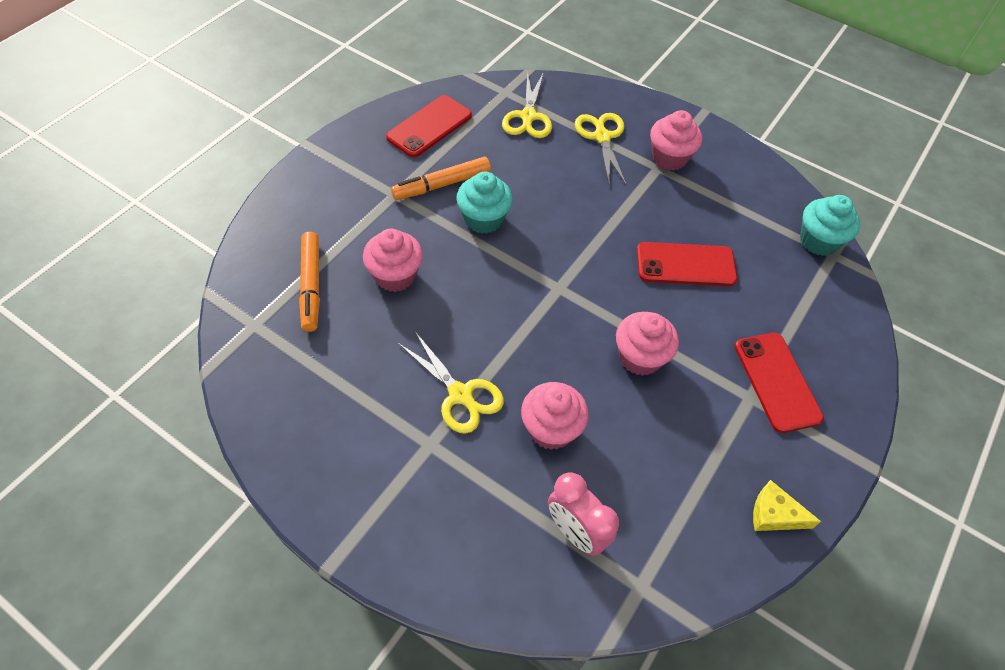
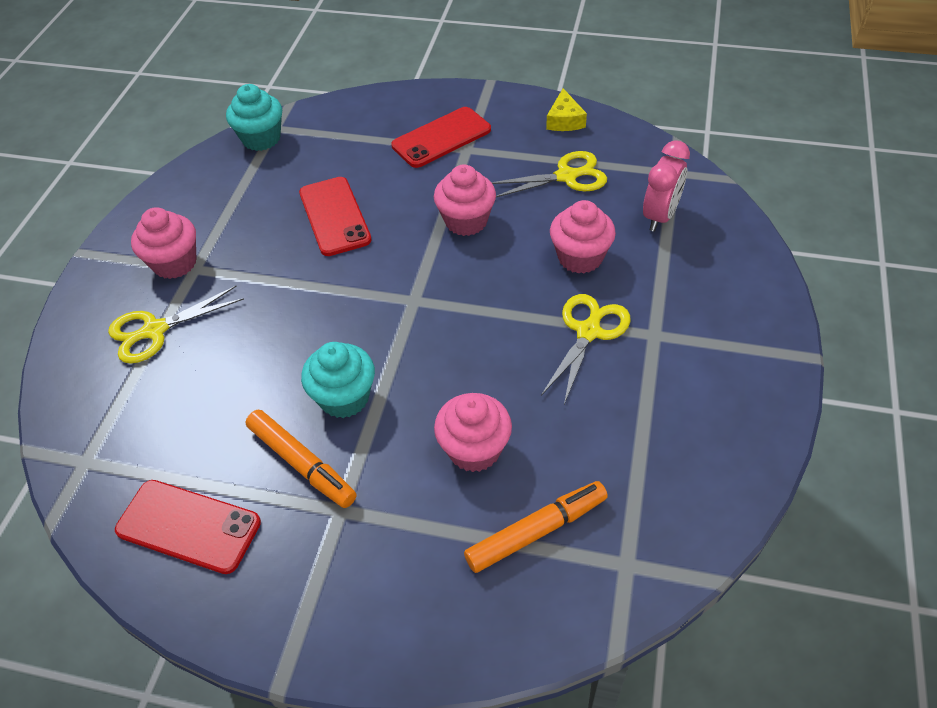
camera: 105 degrees left, 5 degrees down
(528, 117) = (135, 416): yellow scissors -> yellow scissors (567, 176)

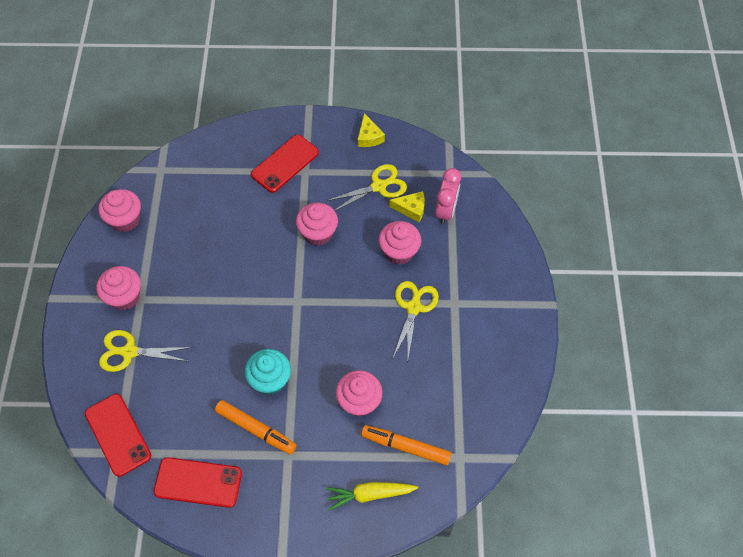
camera: 15 degrees left, 10 degrees up
(154, 331) = (129, 352): yellow scissors -> yellow scissors turned 45 degrees clockwise
(210, 176) = (125, 220): none -> pink cupcake
(261, 138) = (153, 181): turquoise cupcake -> none
(334, 216) = (226, 242): red phone -> red phone (118, 434)
(459, 596) = (369, 494): none -> yellow carrot
(536, 531) = (406, 447): orange marker -> orange marker turned 120 degrees counterclockwise
(608, 208) = (411, 209): none -> yellow cheese

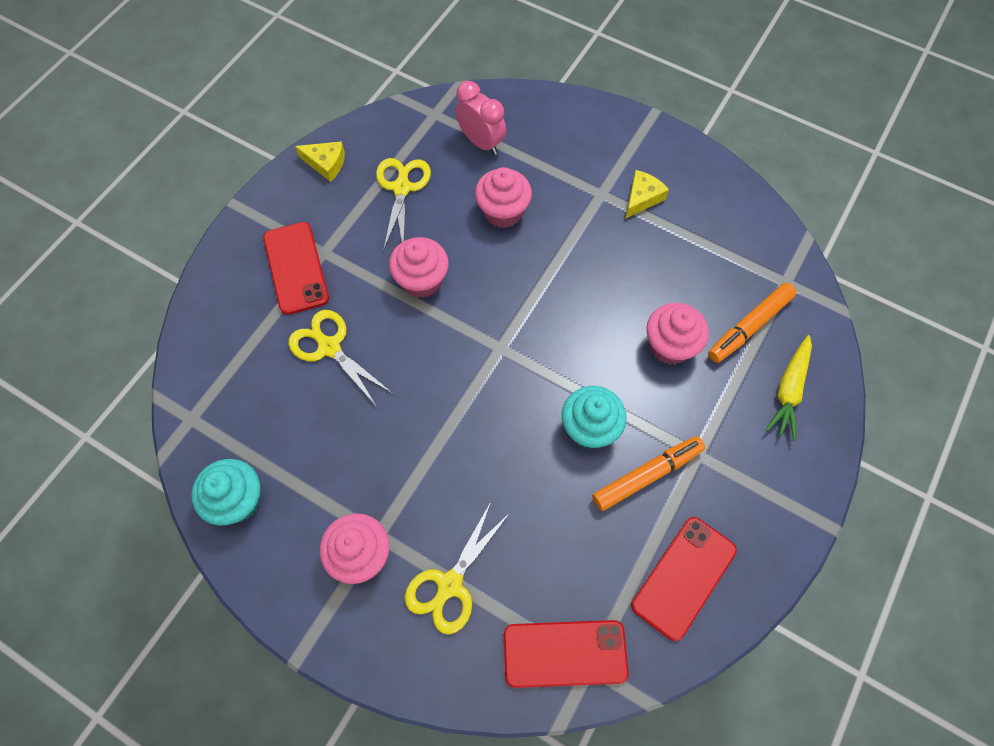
camera: 60 degrees left, 5 degrees up
(125, 220) = (238, 500): pink cupcake -> turquoise cupcake
(411, 209) = (455, 172): yellow cheese -> yellow cheese (642, 198)
(413, 307) = (583, 233): yellow scissors -> yellow scissors (329, 347)

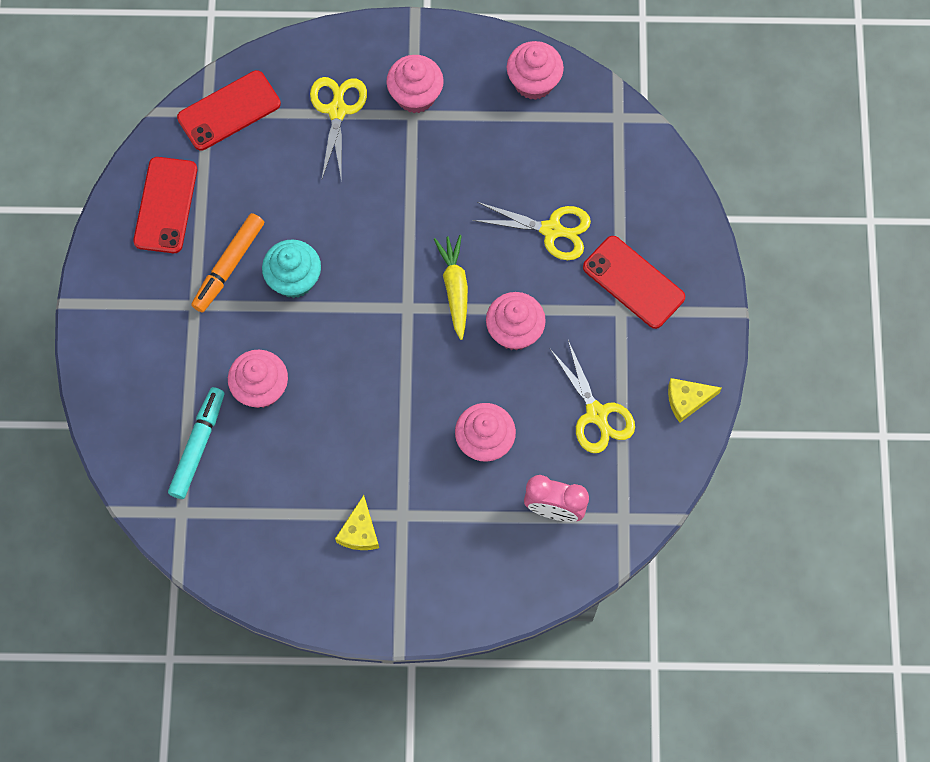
camera: 150 degrees right, 5 degrees up
(238, 500) = (533, 82): turquoise cupcake -> pink cupcake
(749, 327) = (198, 445): orange marker -> turquoise marker
(789, 391) = (140, 401): yellow carrot -> yellow carrot (455, 288)

